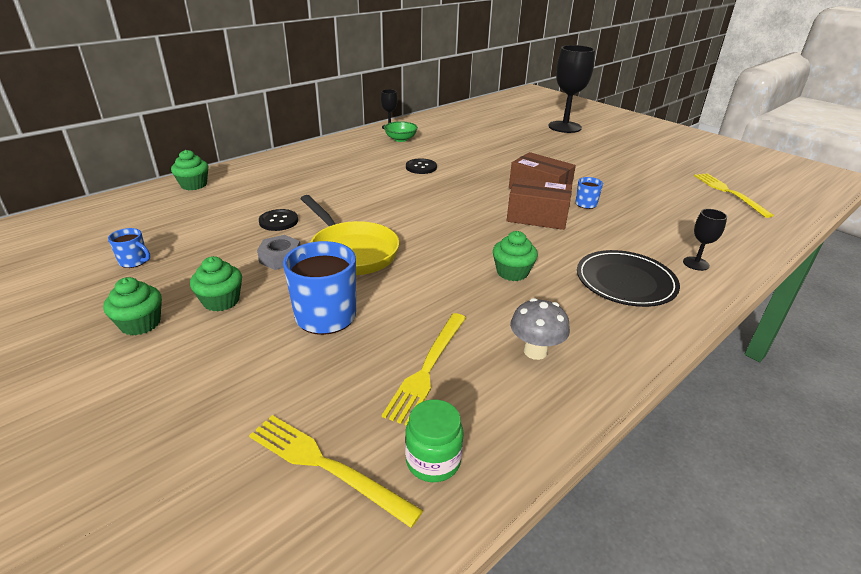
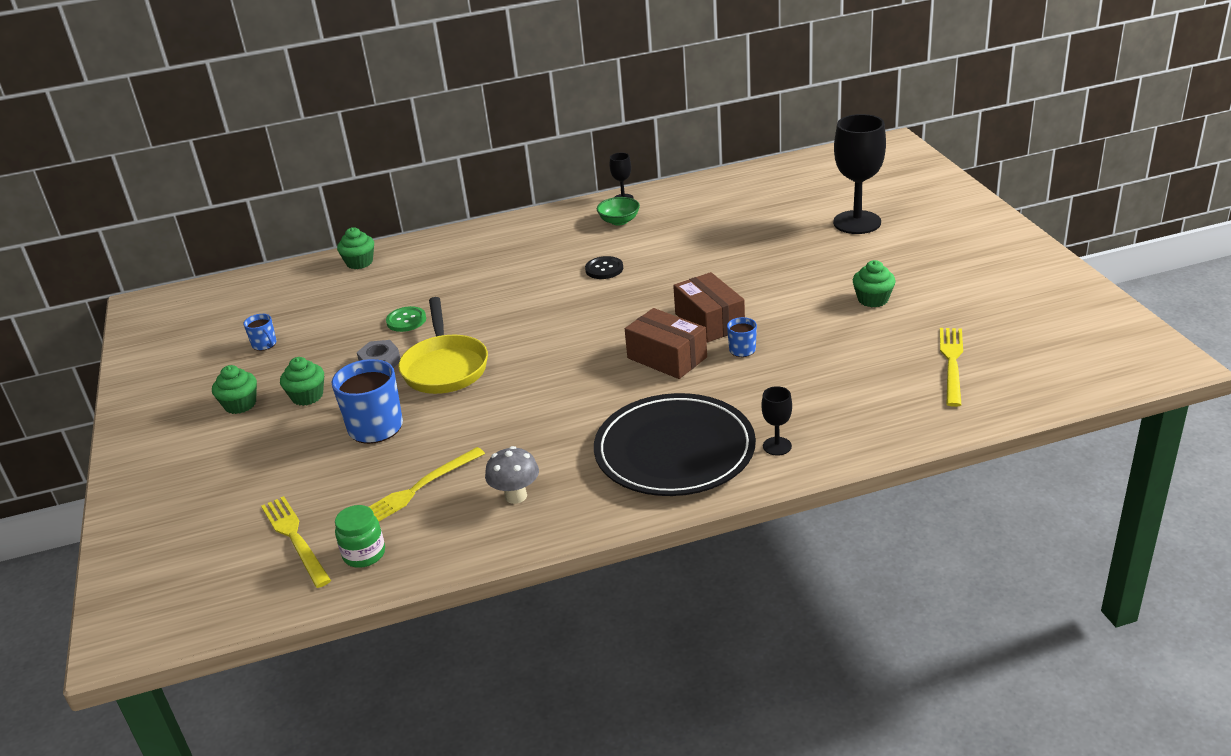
camera: 30 degrees right, 0 degrees up
(278, 221) = (406, 320): black button -> green button
(512, 272) = (573, 418): green cupcake -> green cupcake (873, 299)
(625, 281) = (674, 450): black plate -> black plate, size x1.50

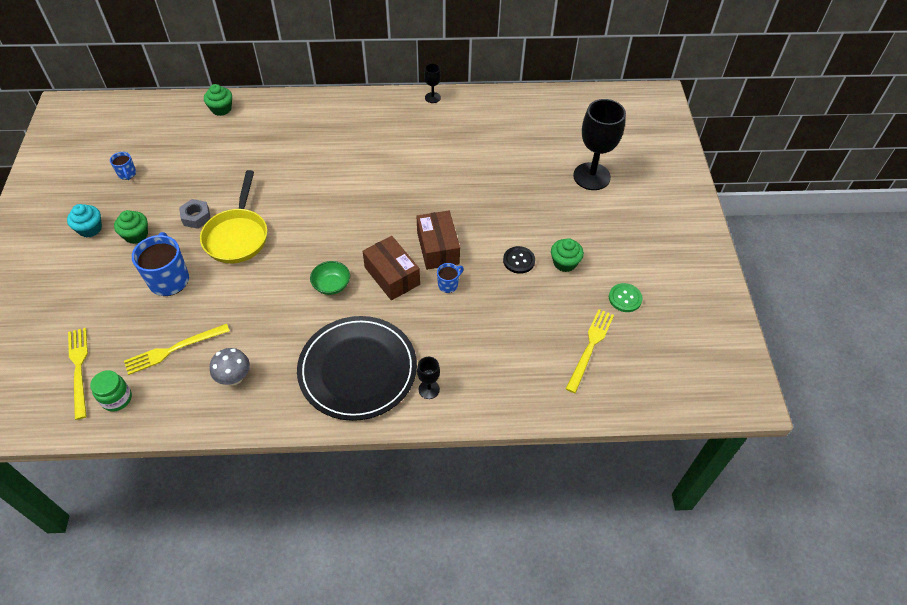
camera: 10 degrees right, 20 degrees up
(240, 404) = (90, 229): green cupcake -> turquoise cupcake
(406, 320) = (230, 180): green button -> green button (625, 298)
(604, 269) = (387, 169): black button -> black button (519, 260)
(619, 221) = (419, 121): green bowl -> green bowl (331, 285)

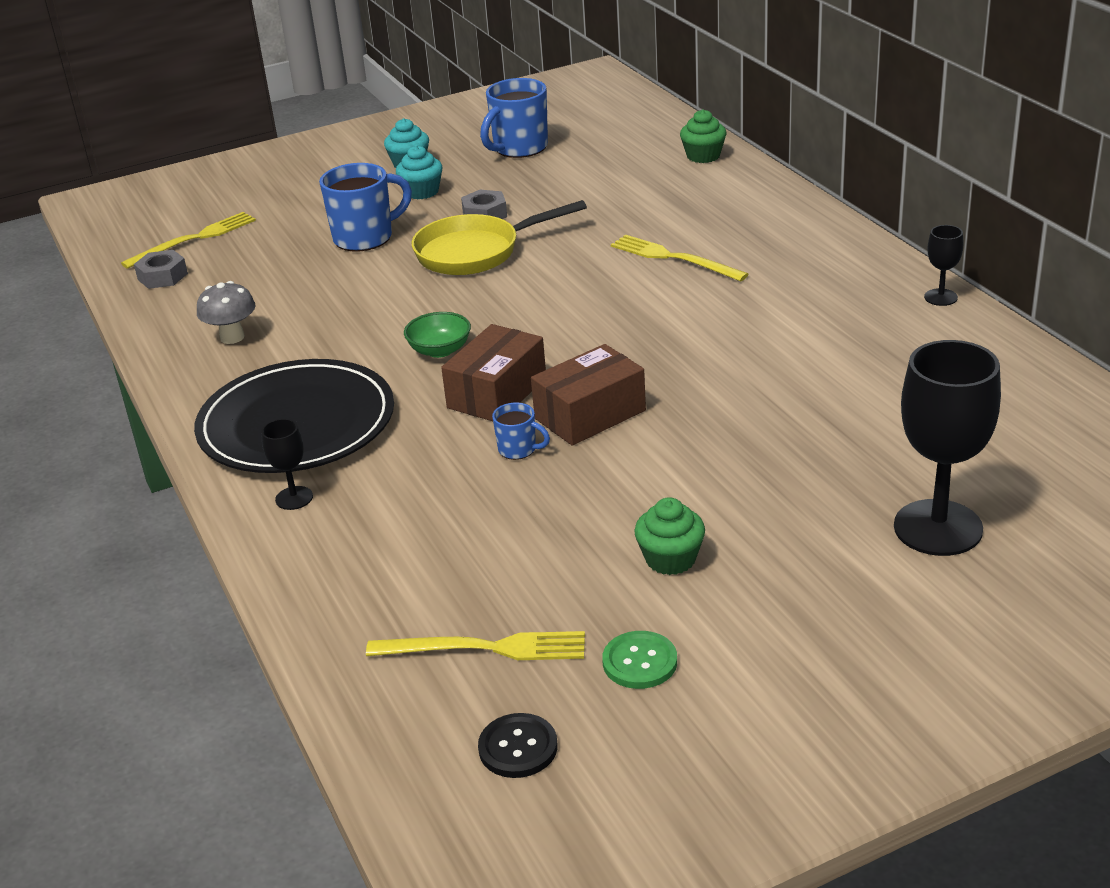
camera: 70 degrees right, 20 degrees down
(117, 399) = (162, 276): green jar -> grey nut
(127, 174) = (519, 148): blue mug -> blue mug, size x1.99
(136, 235) = (422, 192): green cupcake -> turquoise cupcake
(174, 349) = (255, 282): yellow fork -> yellow fork (673, 258)
(519, 260) = (631, 505): black button -> black button (518, 748)

